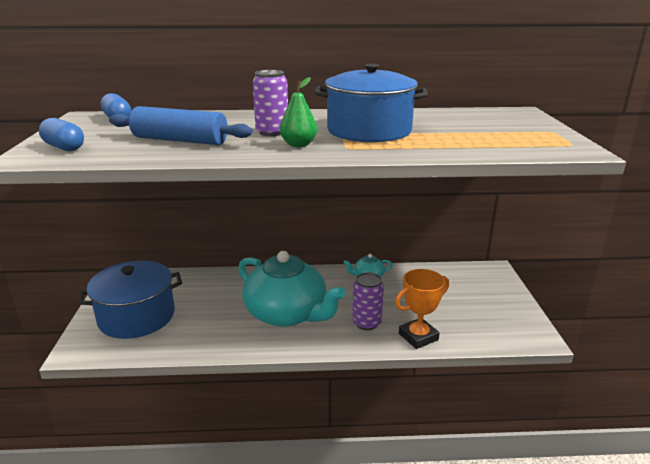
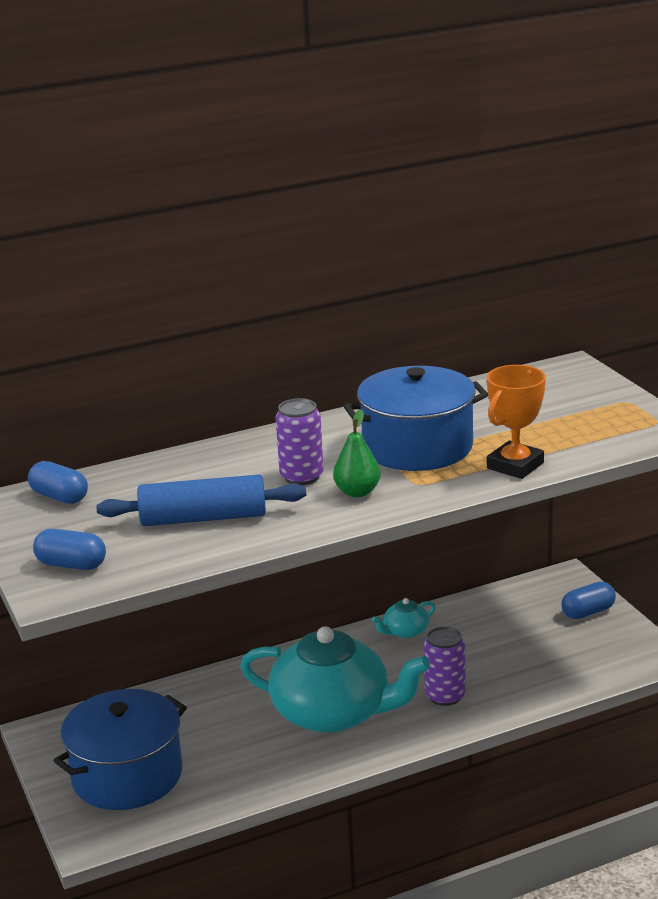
camera: 20 degrees left, 0 degrees up
(418, 337) = (519, 695): orange trophy -> orange trophy (515, 466)
(498, 294) = (588, 612): none -> blue capsule

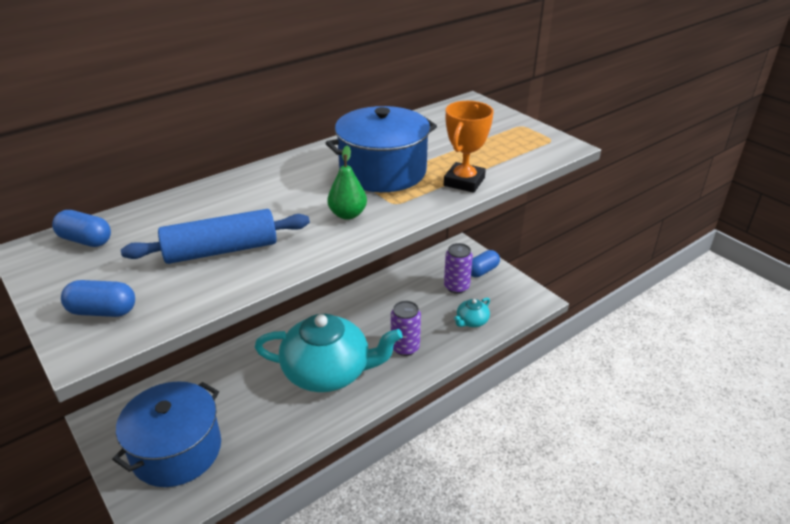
camera: 15 degrees left, 10 degrees up
(301, 477) = (297, 204): purple can -> purple can (456, 287)
(405, 631) = (364, 298): turquoise teapot -> turquoise teapot (471, 321)

